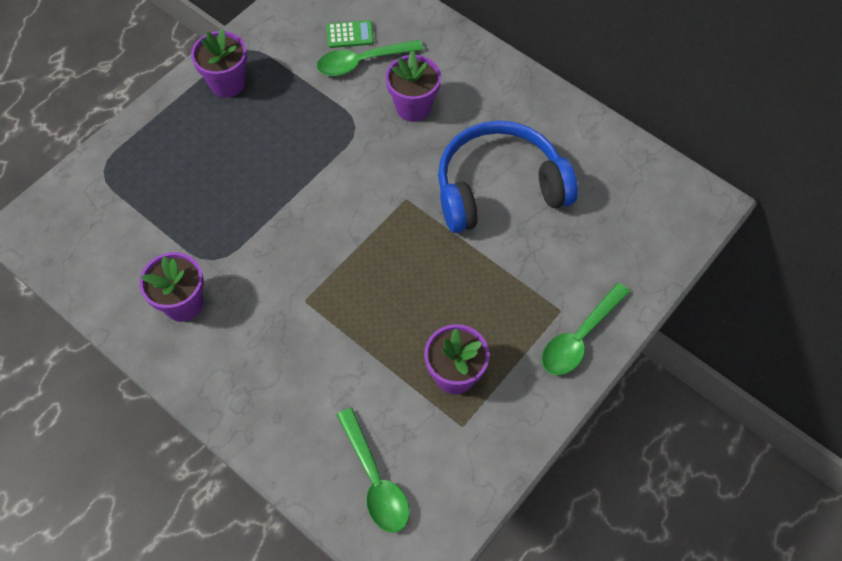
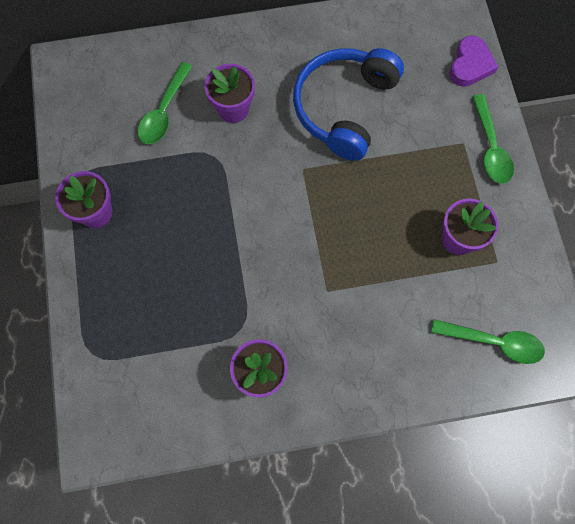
camera: 50 degrees left, 10 degrees up
(350, 35) = (132, 102): green calculator -> none
(651, 259) = (470, 65): none -> purple heart

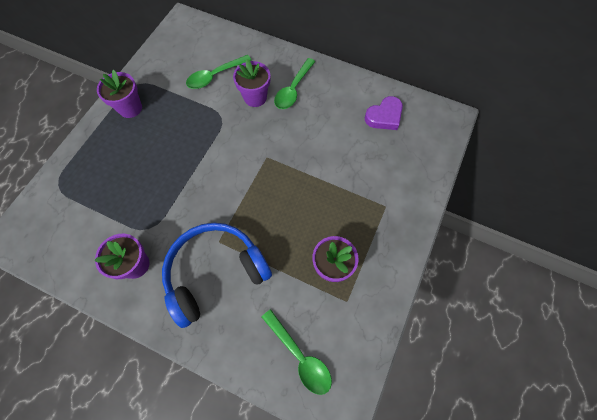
camera: 35 degrees right, 5 degrees down
(344, 107) = (323, 136): blue headphones -> blue headphones (215, 272)
(470, 65) = (430, 159): purple heart -> purple heart (384, 116)
(490, 147) = (403, 221): green spoon -> green spoon (293, 89)

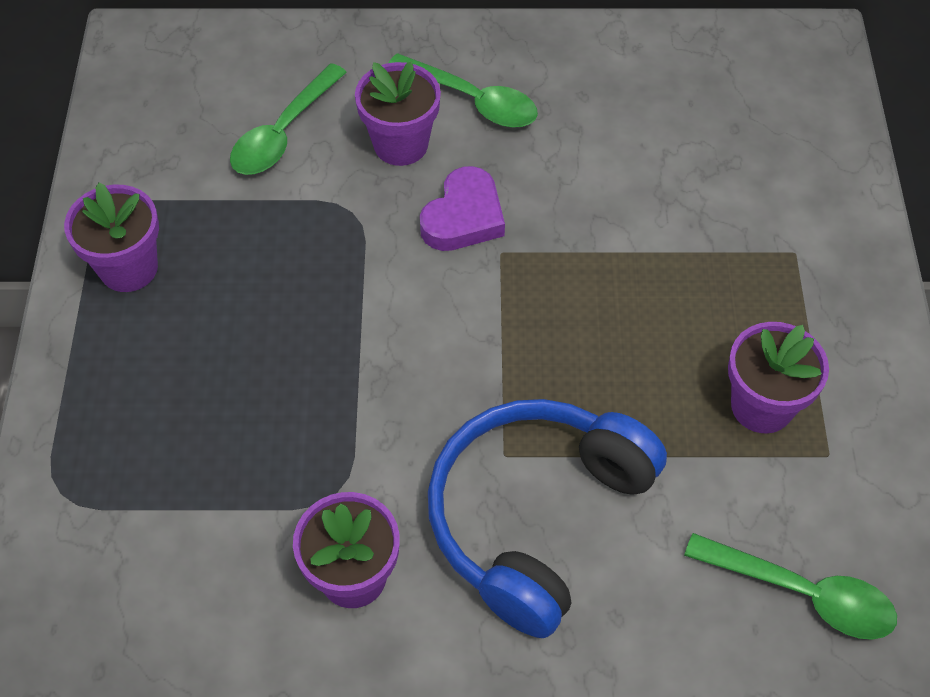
camera: 25 degrees left, 10 degrees down
(293, 89) = (473, 100): green spoon -> green spoon turned 60 degrees counterclockwise
(384, 116) = (690, 86): purple heart -> purple heart (463, 217)

